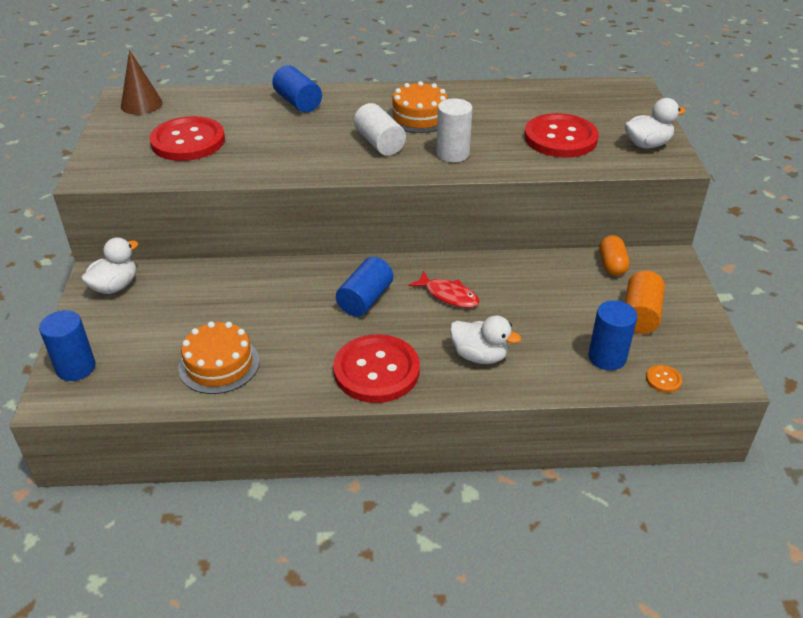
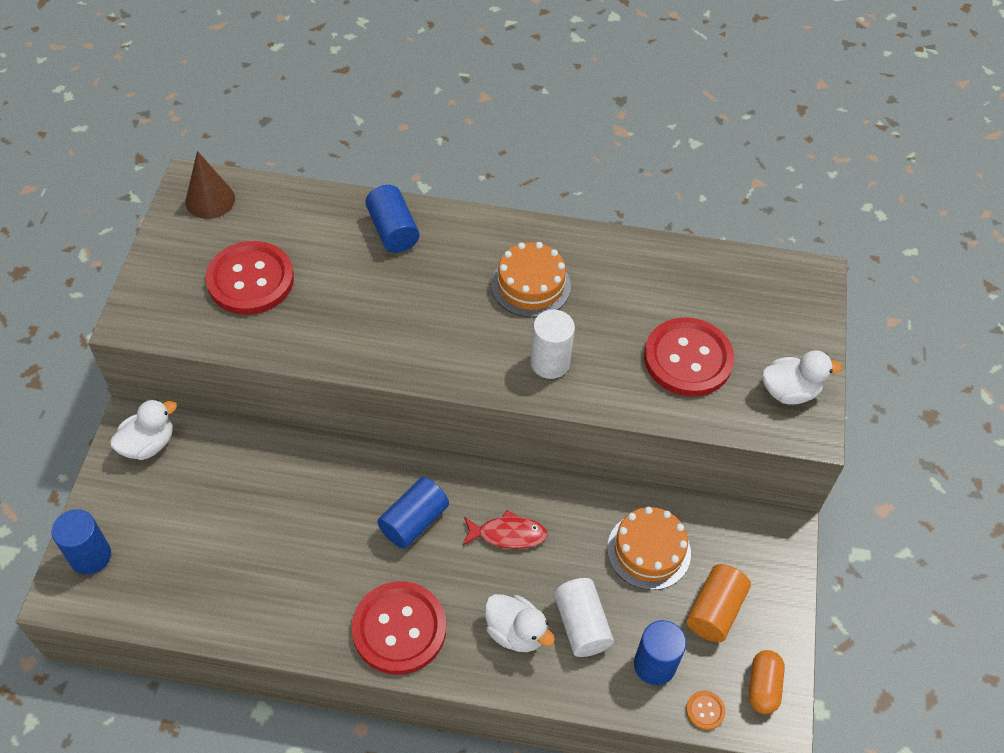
camera: 10 degrees right, 15 degrees up
(219, 364) = (237, 584): orange cake -> orange cake (648, 551)
(379, 143) = (469, 326): white cylinder -> white cylinder (581, 625)
(448, 295) = (508, 534): red fish -> red fish turned 45 degrees counterclockwise
(612, 265) = (710, 526): orange capsule -> orange capsule (763, 687)

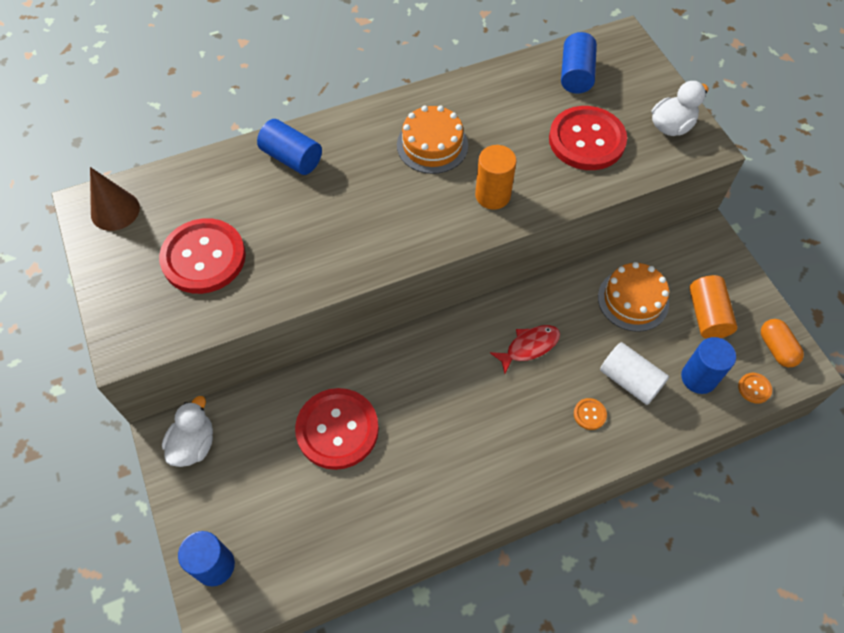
camera: 30 degrees left, 5 degrees up
(399, 629) = (506, 465): red button -> red button (337, 429)
(414, 521) = (454, 378): blue cylinder -> blue cylinder (576, 75)
(515, 632) = (589, 414): white duck -> orange button
(550, 362) = (492, 195): white cylinder -> orange cylinder

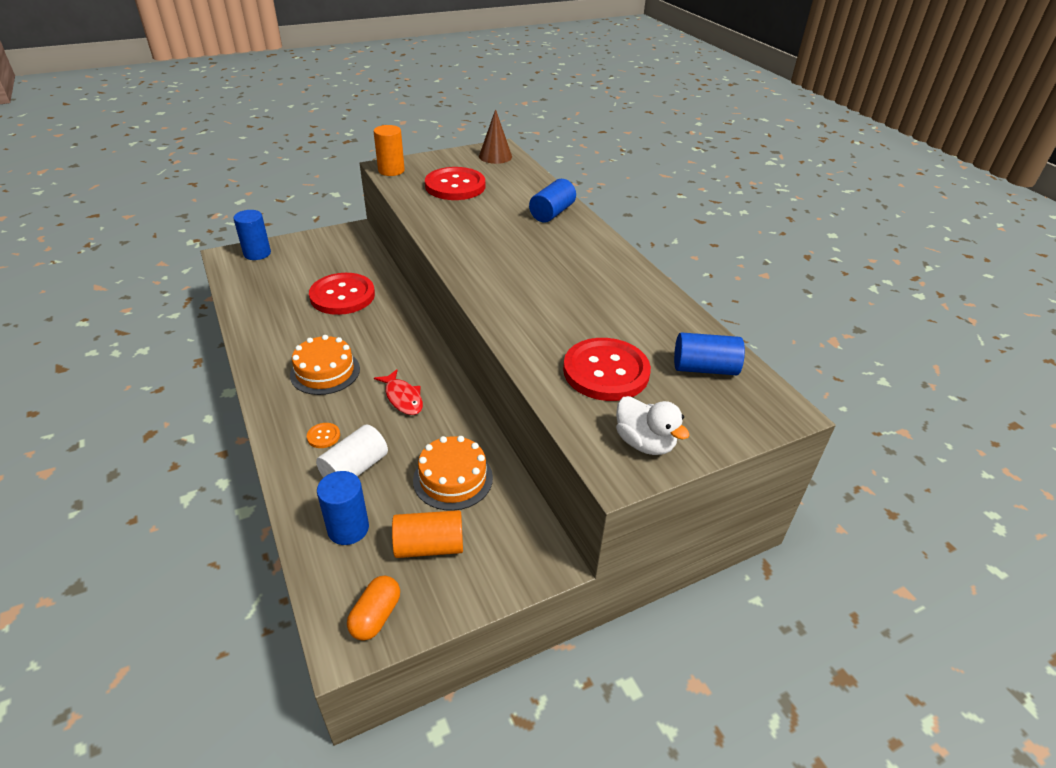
camera: 85 degrees right, 20 degrees down
(194, 444) = (345, 240): white duck -> none
(432, 145) = (578, 276): orange cake -> orange cake (325, 372)
(492, 195) = (522, 308): orange cylinder -> orange cylinder (391, 170)
(754, 388) = (325, 583): orange button -> none
(776, 348) = (376, 616): orange capsule -> orange capsule turned 45 degrees counterclockwise

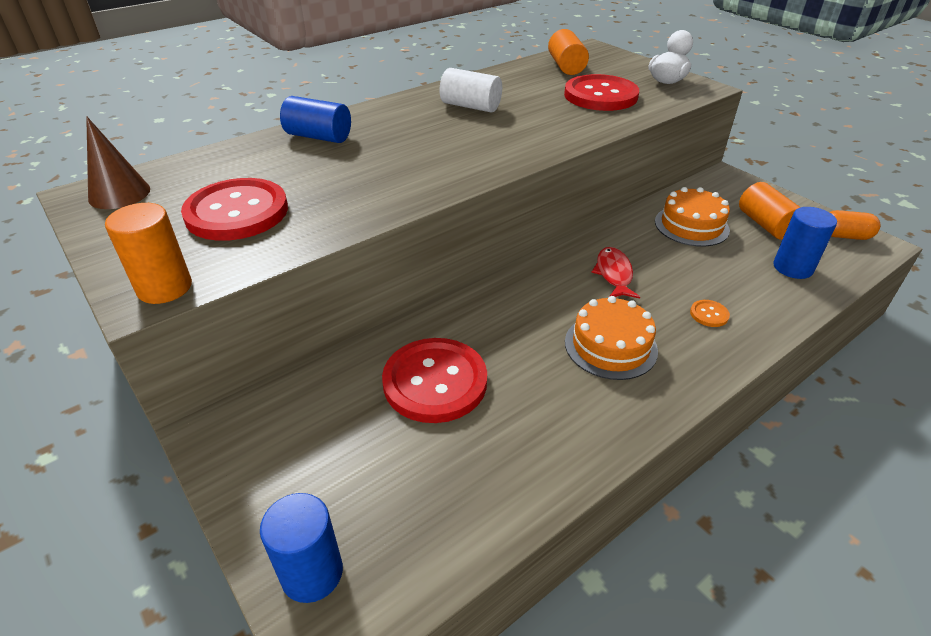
camera: 100 degrees left, 0 degrees up
(355, 469) = (729, 281): white cylinder -> white cylinder (470, 106)
(403, 398) = (614, 274): red fish -> red fish turned 45 degrees counterclockwise
(704, 368) = (566, 67): blue cylinder -> orange cylinder

